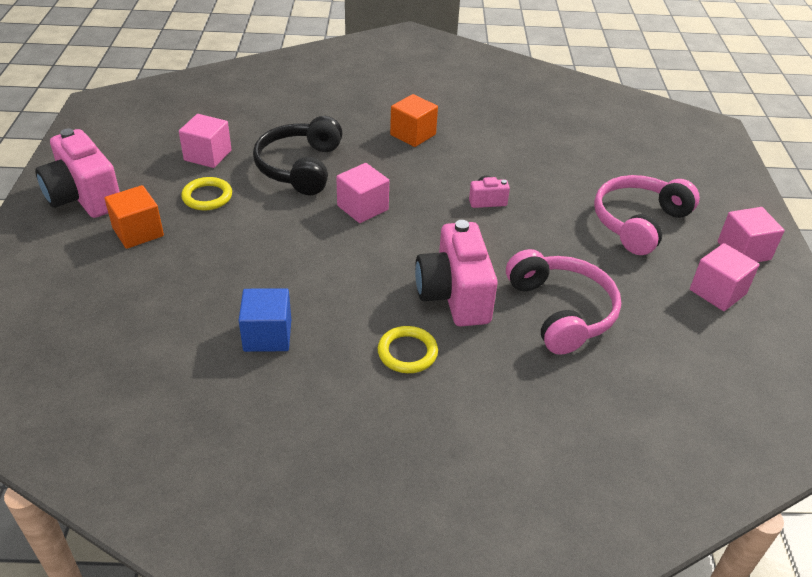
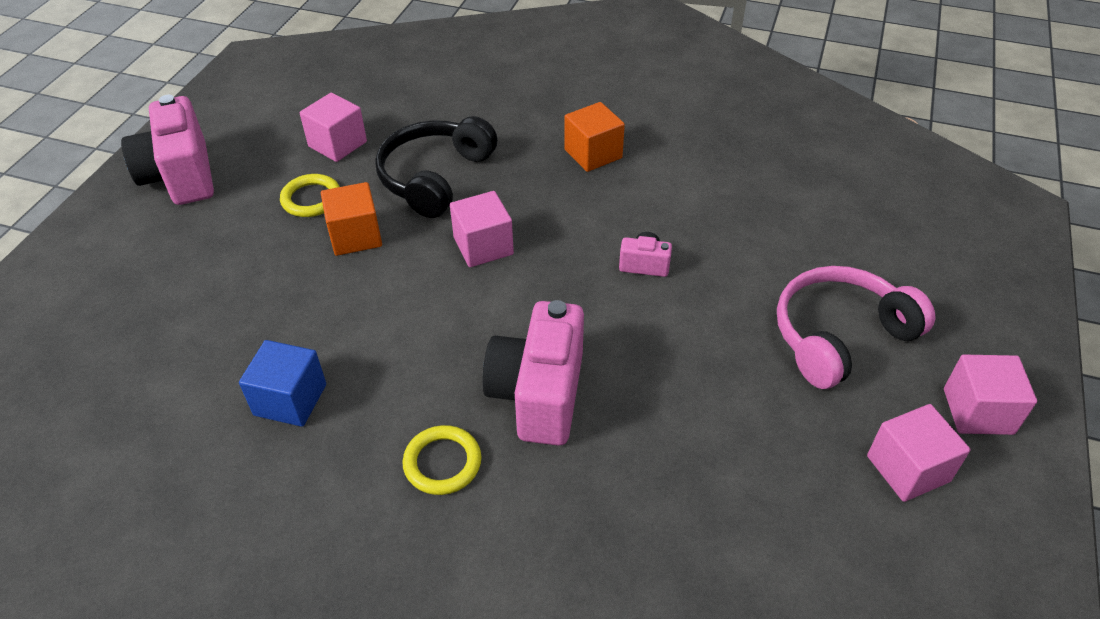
camera: 20 degrees right, 5 degrees up
(138, 232) = (215, 231): orange cube -> orange cube (355, 236)
(561, 311) = (668, 449): pink headphones -> none

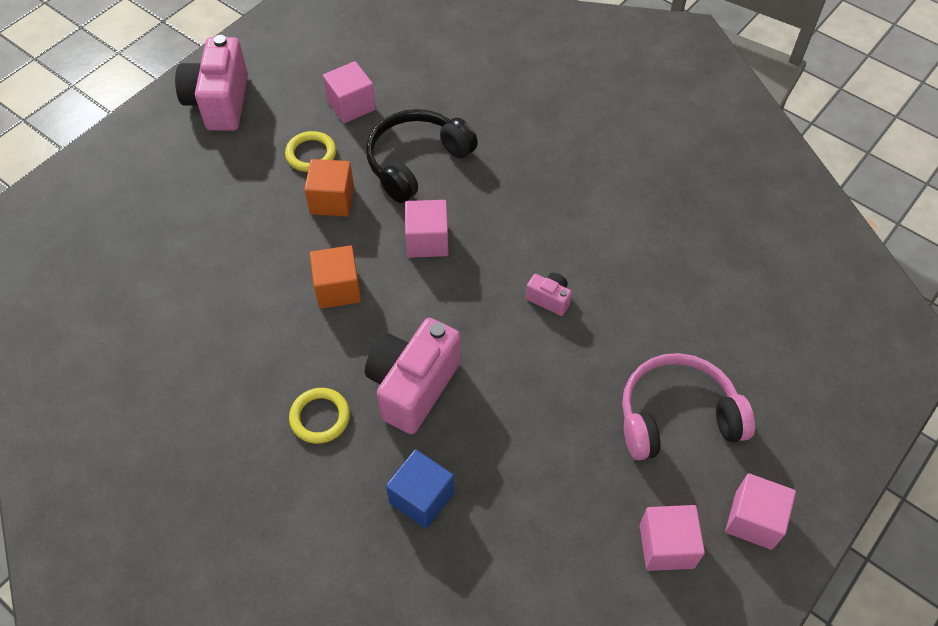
camera: 20 degrees right, 10 degrees up
(290, 400) = (233, 329): blue cube -> blue cube (421, 498)
(593, 154) = (558, 177): orange cube -> orange cube (338, 289)

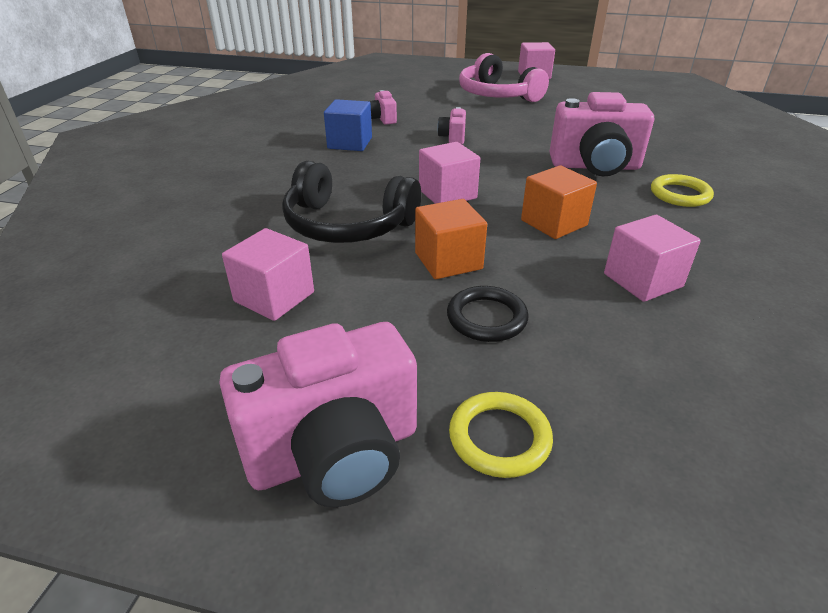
camera: 115 degrees left, 20 degrees down
(262, 193) = (486, 318): none -> black ring
(311, 154) = (387, 301): yellow ring -> yellow ring (499, 438)
(421, 498) = (667, 145): blue cube -> blue cube (350, 143)
(637, 258) = (382, 119): none -> pink camera
(666, 546) = (579, 88): pink cube -> pink cube (642, 280)

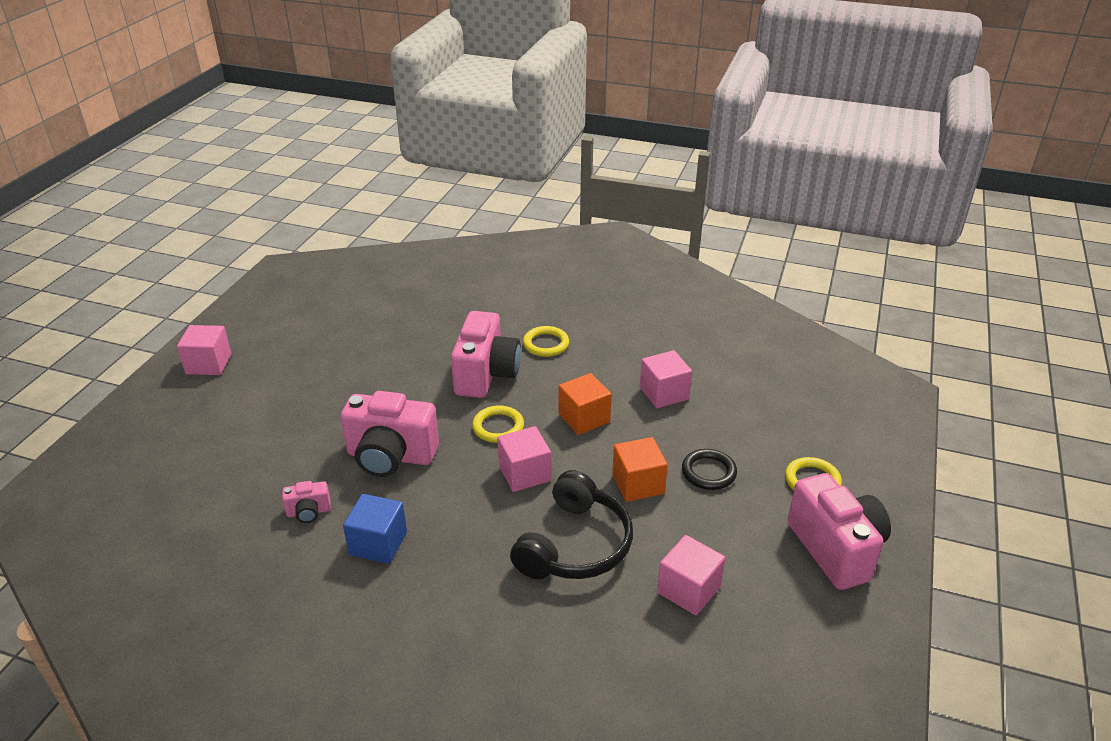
camera: 85 degrees left, 0 degrees up
(453, 138) = (391, 456): pink camera -> pink camera, size x2.17
(497, 95) = (266, 405): pink headphones -> none
(513, 177) = (498, 427): none -> yellow ring

